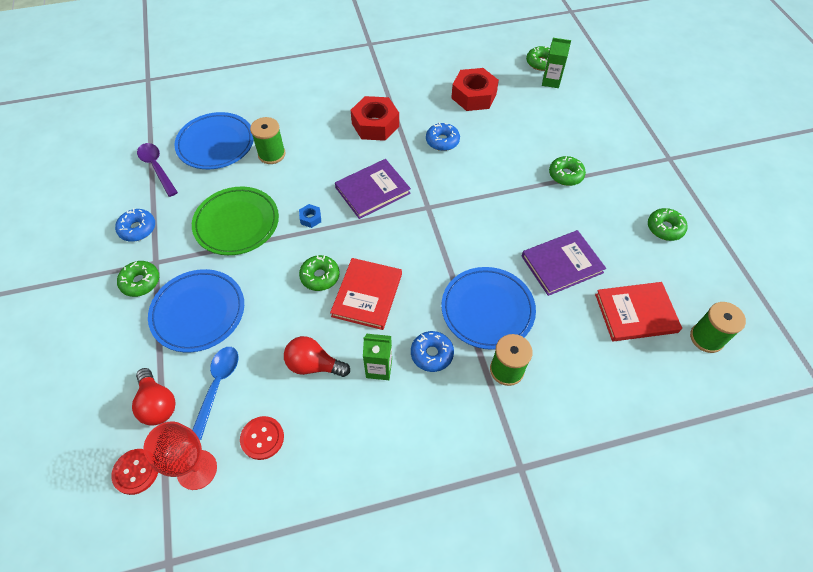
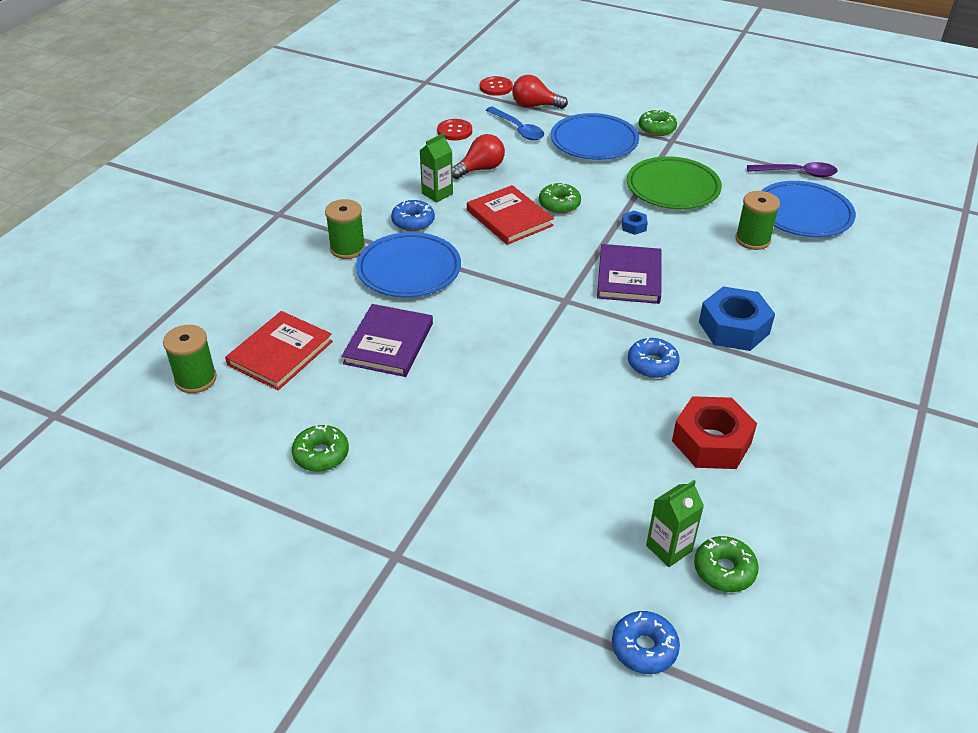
camera: 130 degrees right, 15 degrees down
(137, 229) = (721, 143): blue donut -> blue donut (644, 648)
(197, 469) = (467, 105): red goblet -> none
(375, 125) = (733, 328): red nut -> blue nut
(565, 175) = (487, 430): green donut -> none

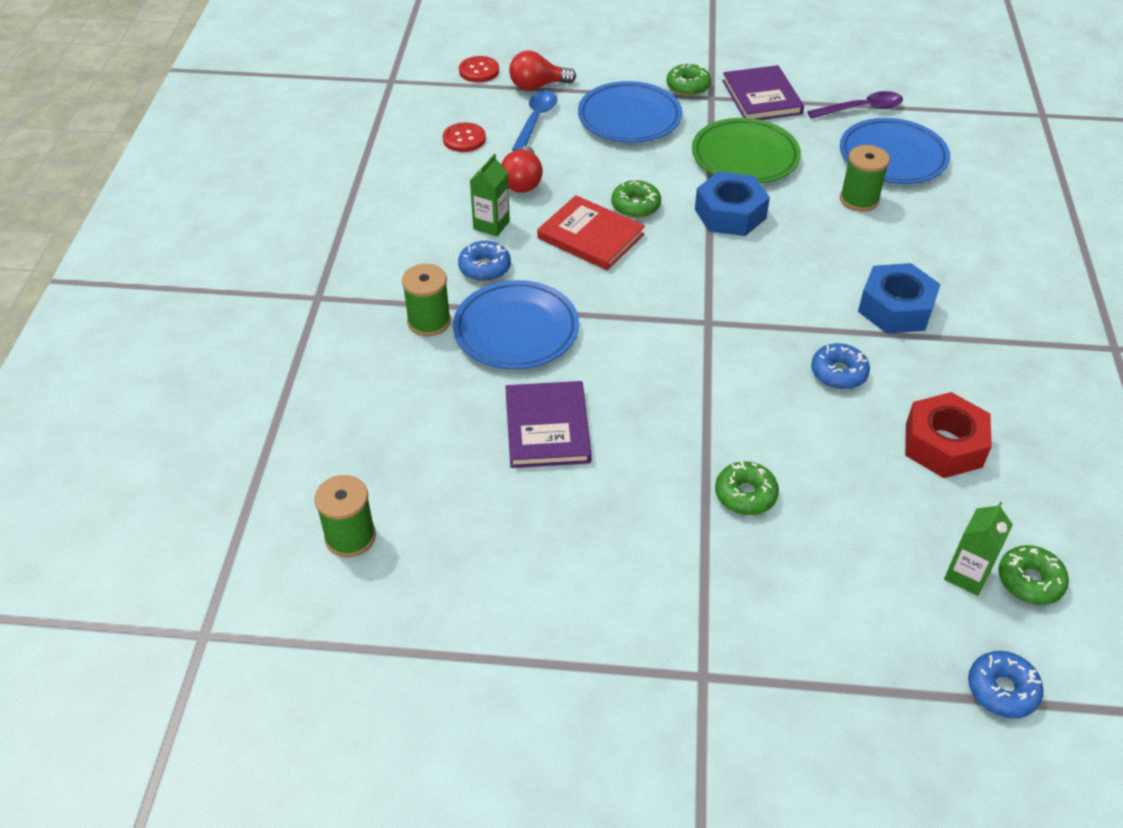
camera: 20 degrees left, 5 degrees up
(280, 353) = (430, 475): red book -> none
(321, 454) = (552, 584): green donut -> green donut (745, 494)
(480, 169) = (522, 182): red light bulb -> red light bulb turned 150 degrees clockwise
(518, 129) = (535, 120): blue spoon -> blue spoon turned 105 degrees counterclockwise
(629, 277) = (759, 276): purple book -> purple book (761, 97)
(633, 226) = (730, 214): blue nut -> blue nut, size x2.27

